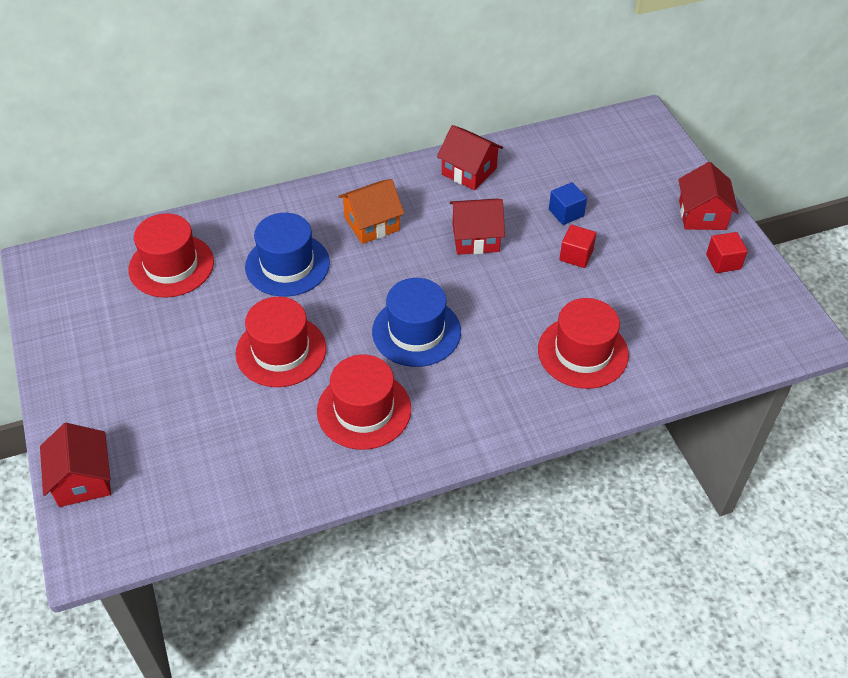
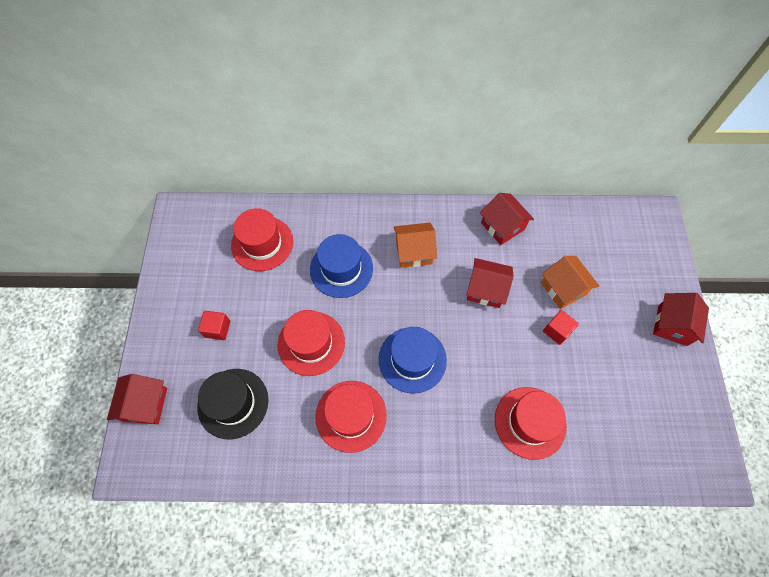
camera: 20 degrees right, 15 degrees up
(204, 442) = (233, 403): none -> black hat
(566, 213) = (563, 288): blue cube -> orange house
(723, 262) = (673, 376): red cube -> red cube (217, 329)

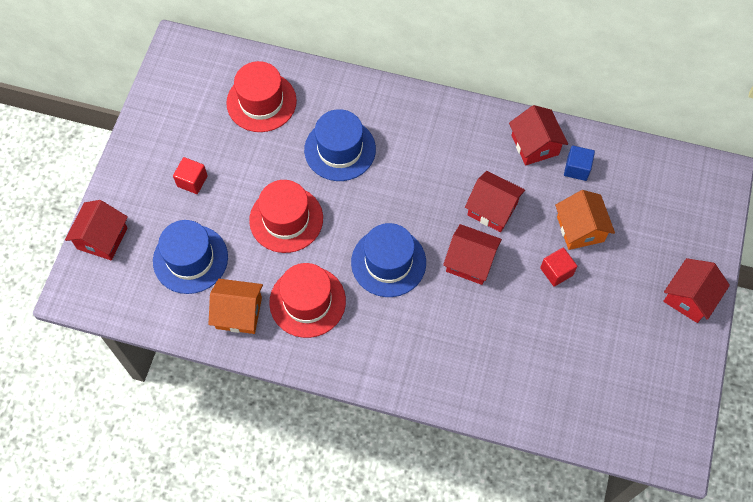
camera: 15 degrees right, 0 degrees up
(233, 403) = (190, 259): black hat -> blue hat
(414, 252) = (425, 150): orange house -> orange house (239, 313)
(482, 341) = (470, 262): none -> red house
(530, 422) = (493, 355): red hat -> none
(543, 238) = (577, 168): none -> blue cube

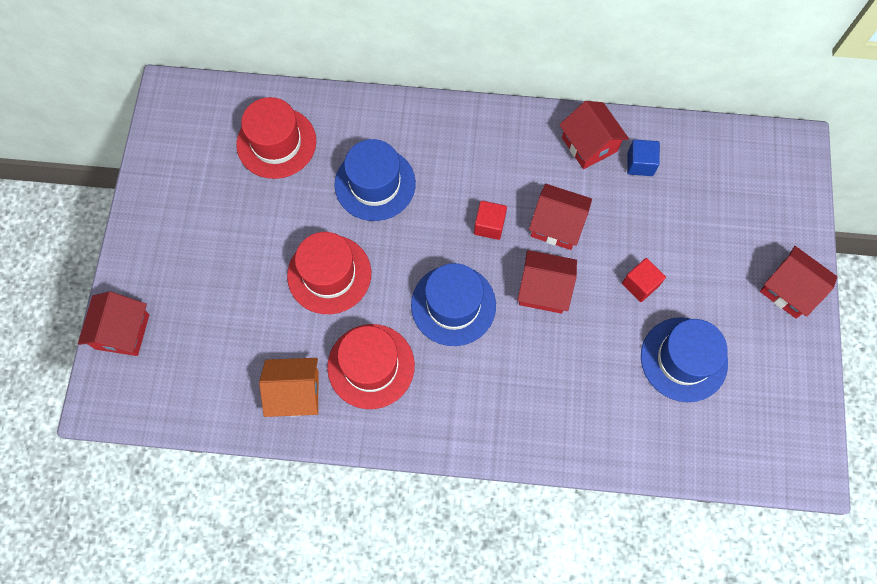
camera: 10 degrees left, 5 degrees up
(190, 259) = (228, 339): blue hat -> blue hat (683, 359)
(192, 181) = (214, 247): red cube -> red cube (489, 225)
(580, 229) = (657, 231): orange house -> none
(689, 297) = (789, 289): red house -> red house turned 75 degrees counterclockwise

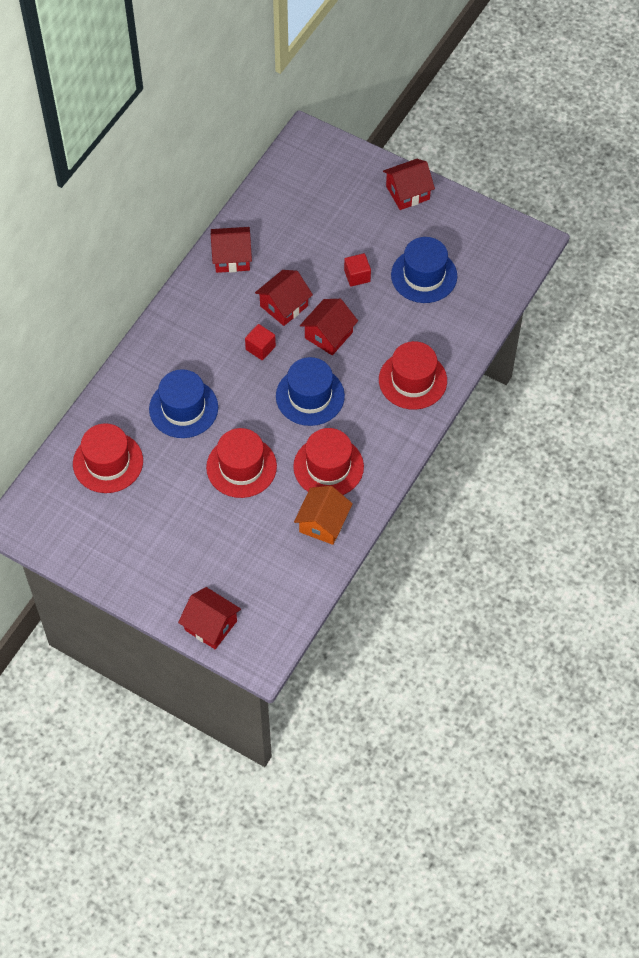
camera: 65 degrees left, 10 degrees down
(532, 410) = (412, 380): none -> red hat
(640, 164) = (265, 234): blue cube -> none

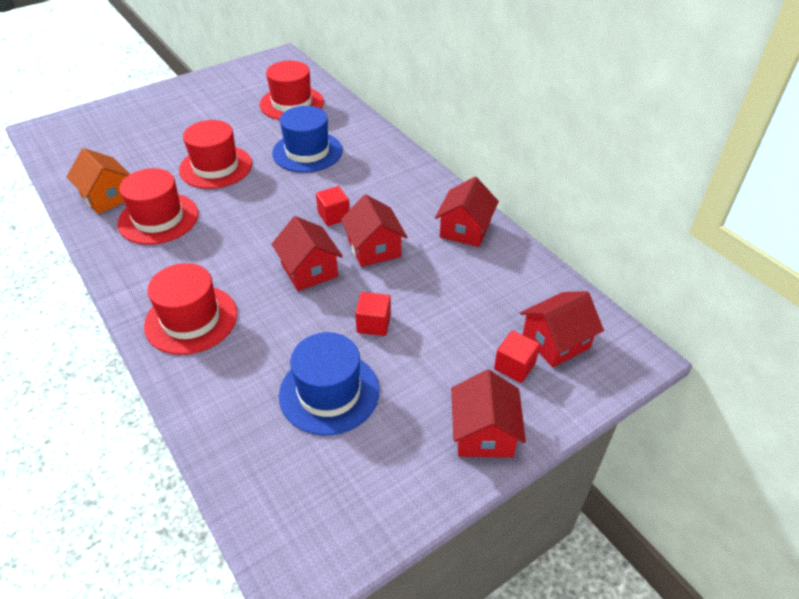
camera: 115 degrees right, 15 degrees down
(210, 625) = (97, 114): red house -> red house (556, 341)
(310, 396) = (247, 232): blue hat -> none
(350, 192) = (514, 366): none -> red cube

